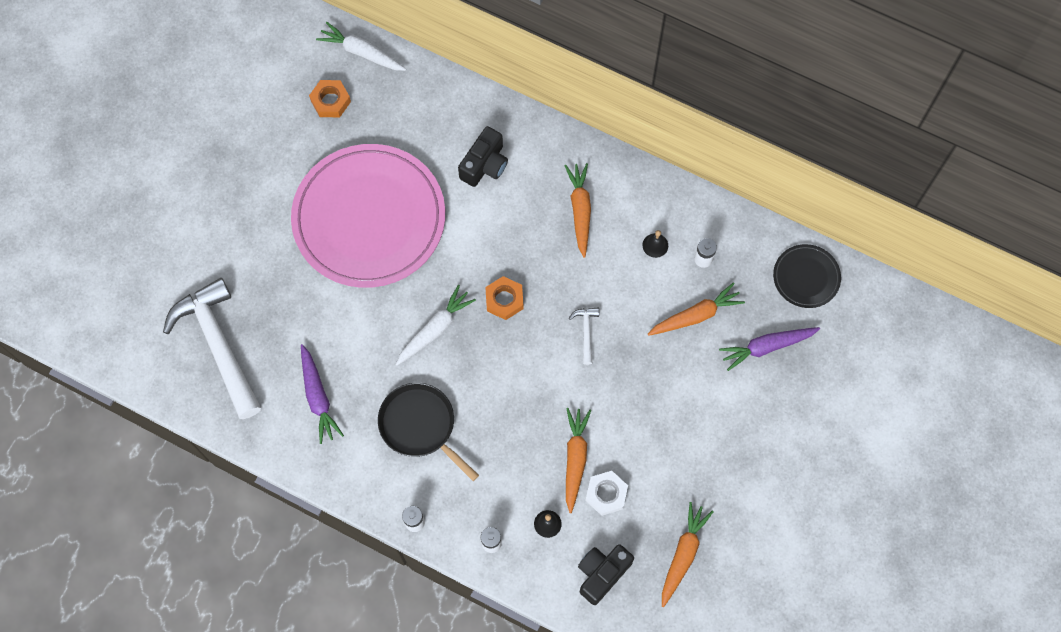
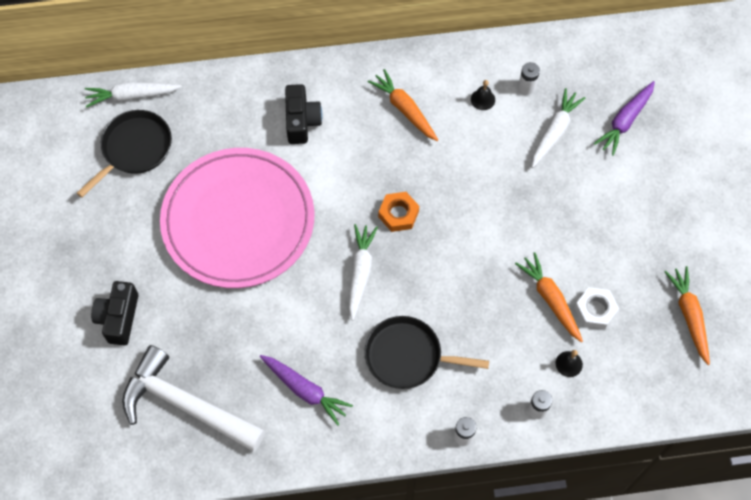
camera: 35 degrees left, 5 degrees down
(330, 101) = (134, 149): orange nut -> black pan
(586, 332) = (482, 197): white hammer -> none
(602, 574) = (641, 373): black camera -> black camera (119, 318)
(696, 315) = (554, 131): orange carrot -> white carrot
(806, 277) = (612, 53): black plate -> none

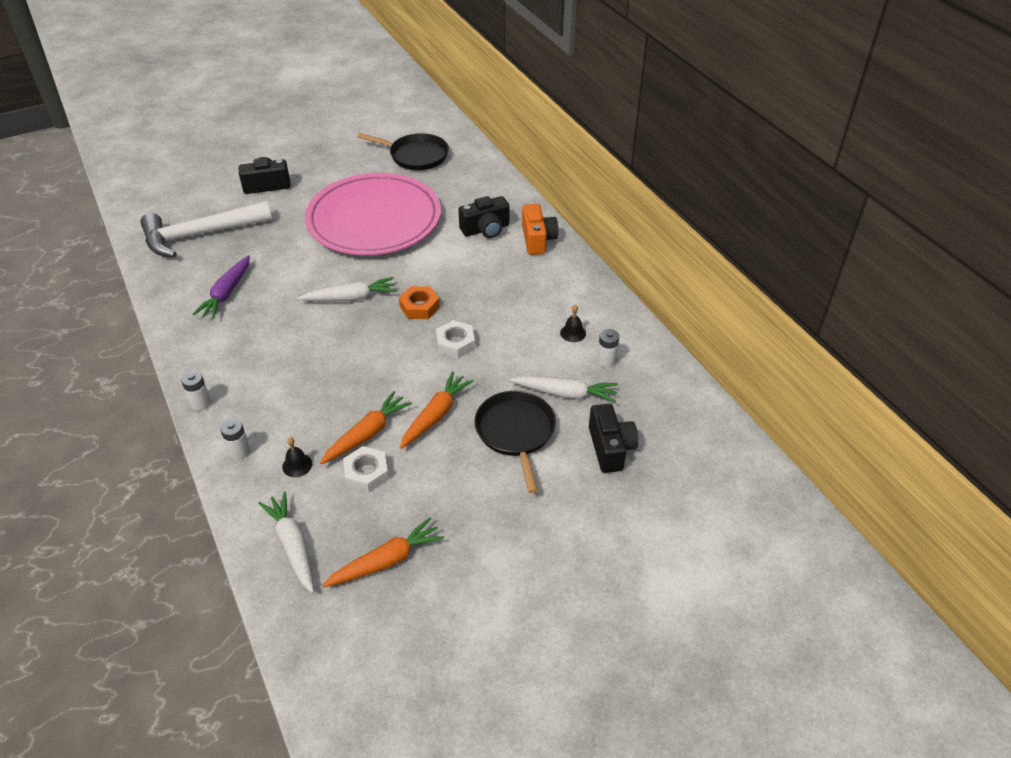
camera: 70 degrees right, 20 degrees down
(132, 96) = (462, 143): white carrot -> white carrot (292, 545)
(186, 404) = (200, 234): white hammer -> white hammer turned 120 degrees counterclockwise
(338, 81) = (537, 239): none -> orange camera
(404, 109) = (532, 285): orange carrot -> orange carrot (436, 415)
(408, 356) = (275, 347): black pan -> black pan (516, 433)
(461, 197) = (455, 343): none -> white nut
(625, 121) = (610, 448): purple carrot -> black camera

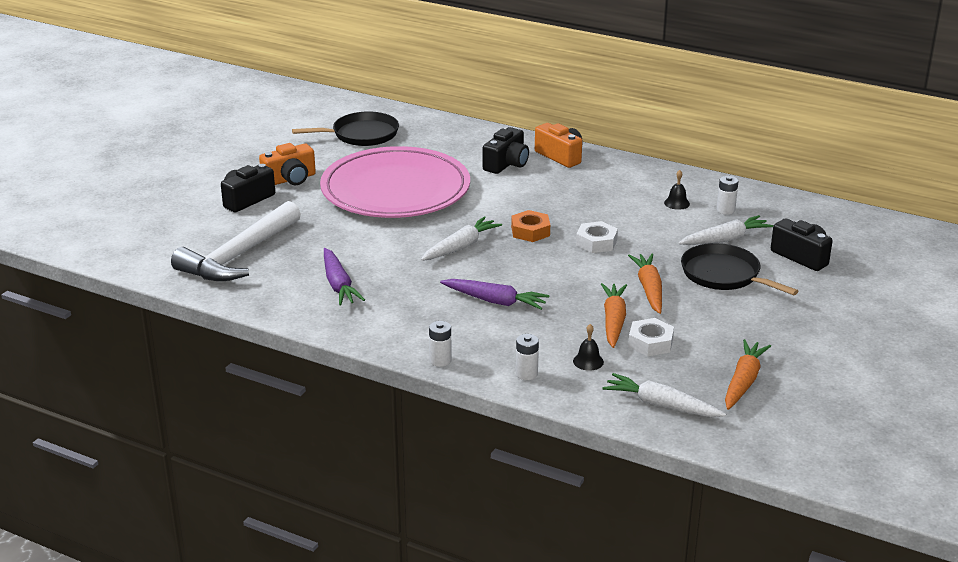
camera: 35 degrees left, 15 degrees down
(308, 365) = (495, 301): none -> purple carrot
(317, 178) = (290, 179): none -> orange camera

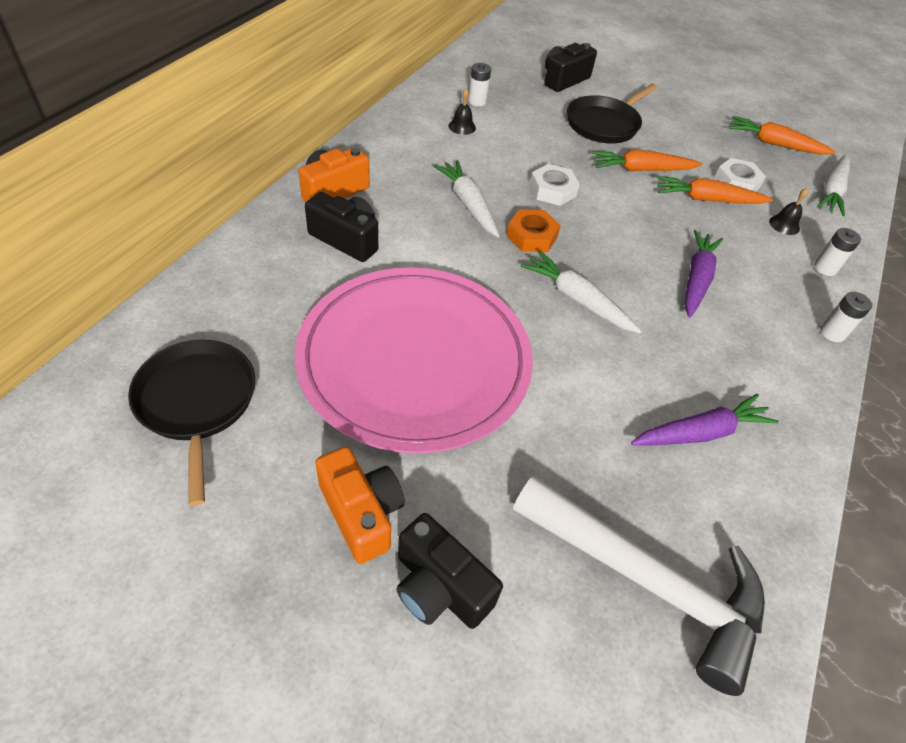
camera: 95 degrees left, 20 degrees up
(725, 239) = (537, 112): white carrot -> white carrot (468, 204)

